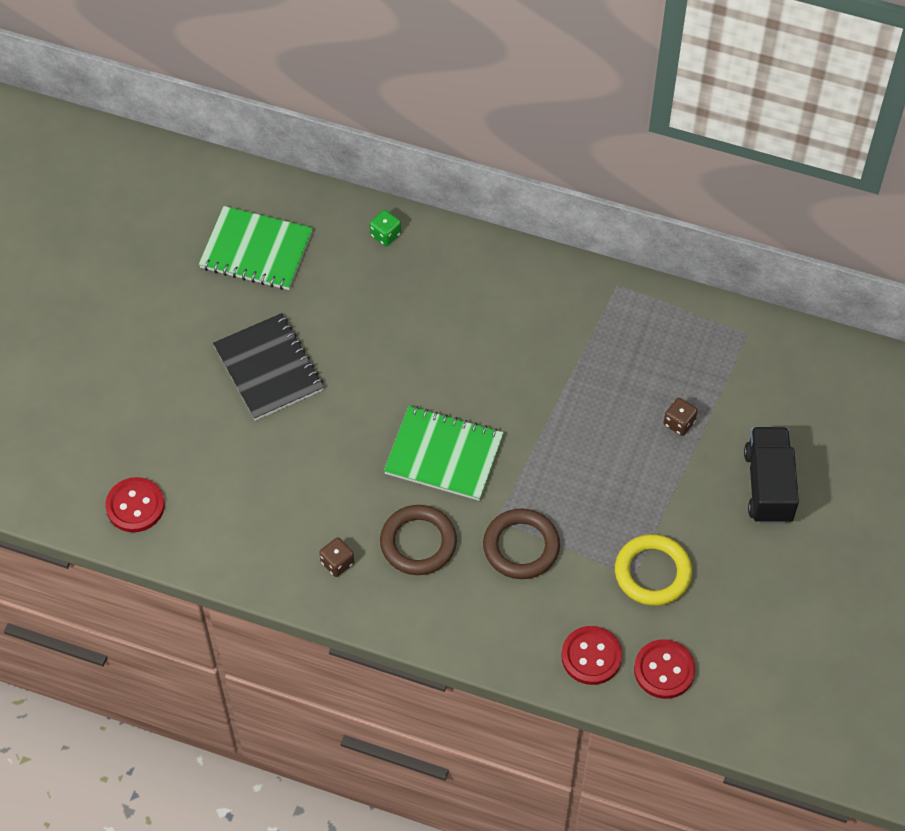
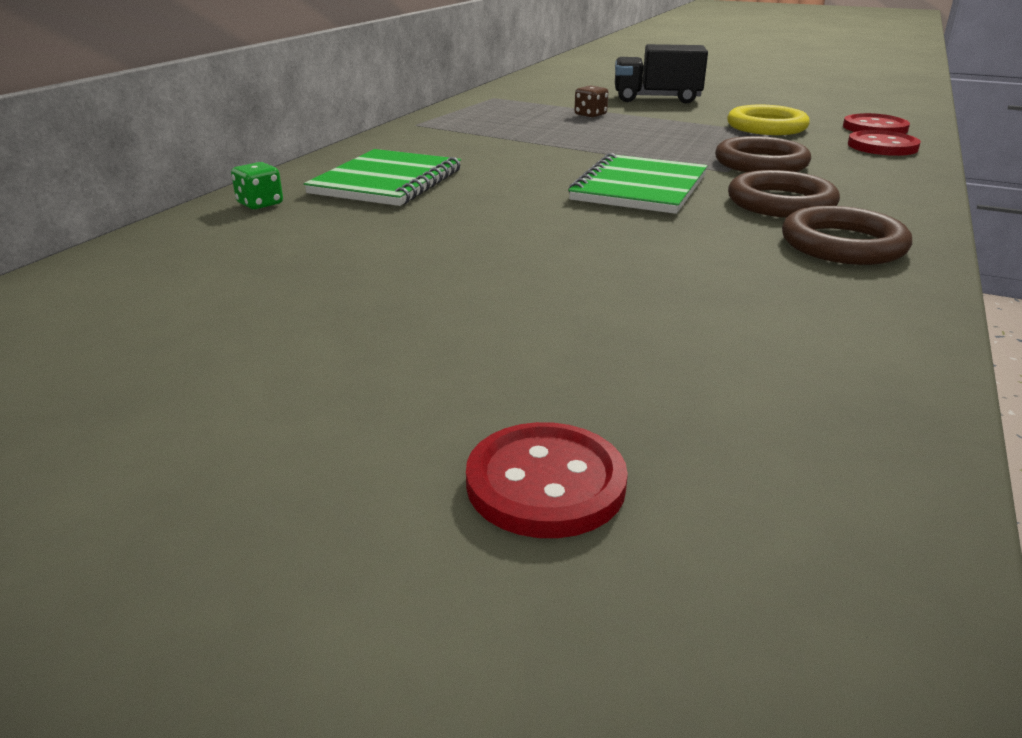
camera: 85 degrees left, 30 degrees down
(135, 506) = (821, 421): red button -> red button (545, 483)
(256, 250) = (205, 285): green notebook -> green notebook (387, 181)
(268, 369) = (474, 281): black notebook -> none
(337, 563) = (843, 244): brown dice -> brown ring

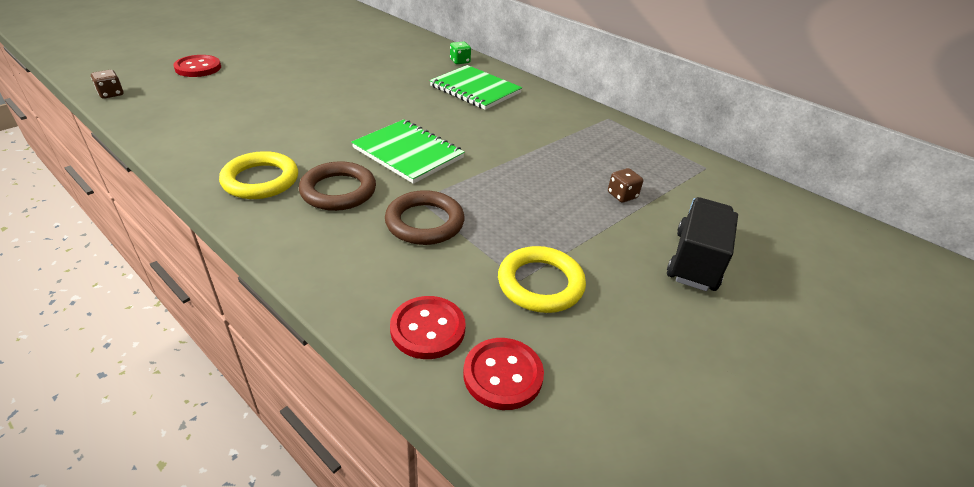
camera: 105 degrees right, 10 degrees up
(843, 244) = (260, 180): brown ring -> yellow ring
(887, 557) = (111, 94): none -> brown dice

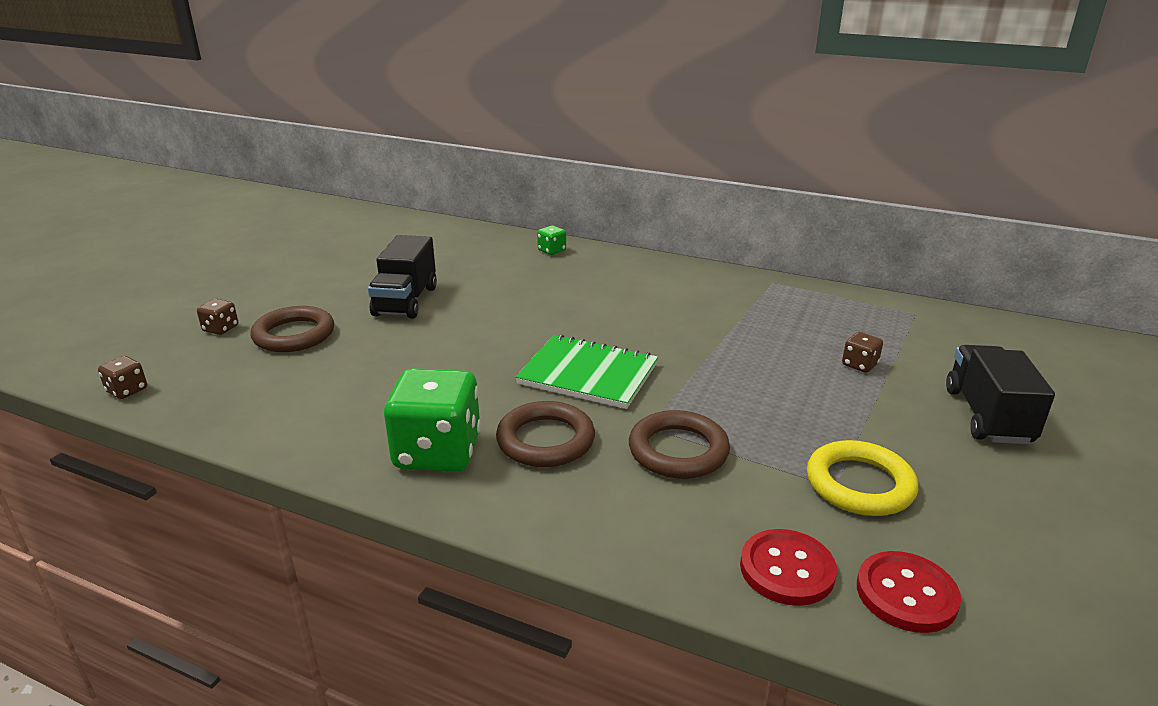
camera: 15 degrees left, 10 degrees down
(198, 68) = (220, 329): red button -> brown dice
(239, 81) = (294, 335): none -> brown ring
(260, 180) = (437, 452): yellow ring -> green dice
(329, 75) = (406, 301): none -> black truck
(475, 89) = (599, 281): green notebook -> none

